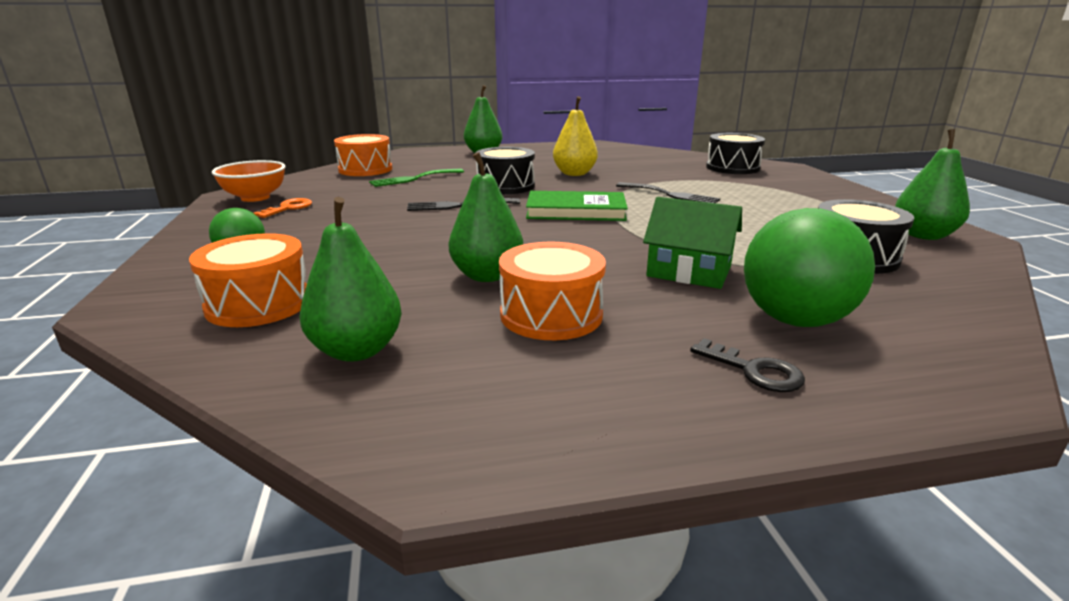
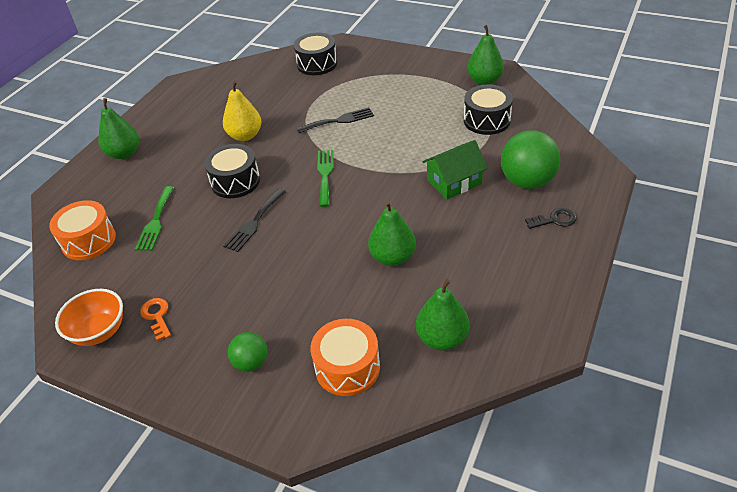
camera: 50 degrees left, 20 degrees up
(551, 315) = (460, 254): orange drum -> none
(576, 211) = (325, 175): green book -> green fork

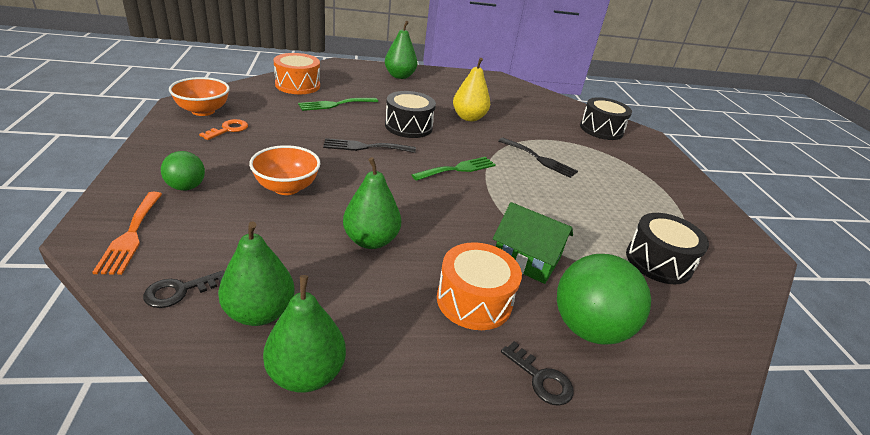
camera: 50 degrees right, 10 degrees down
(291, 292) = (287, 187): none -> orange bowl
(308, 408) = (131, 235): none -> orange fork
(347, 367) = (193, 247): orange drum -> orange drum (474, 300)
(398, 381) = (180, 291): none -> black key
(484, 81) = (723, 243): green pear -> green pear (306, 374)

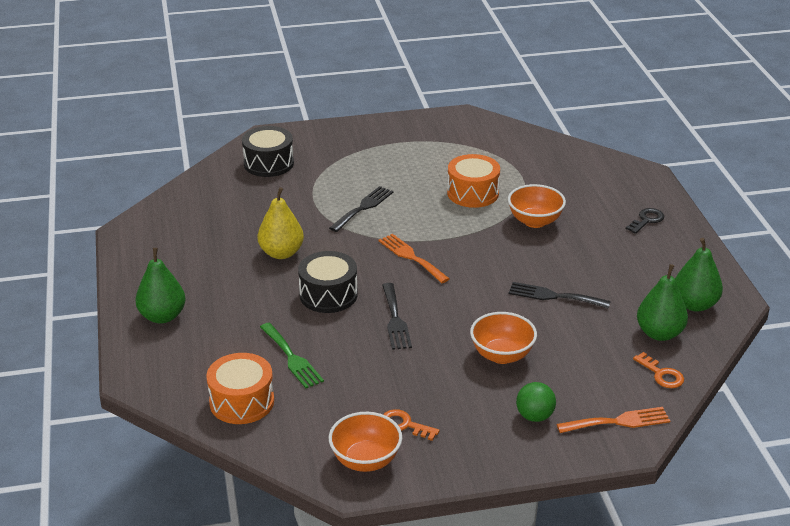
camera: 90 degrees left, 0 degrees up
(180, 291) = (661, 374): black key -> orange key
(371, 240) = (554, 296): green pear -> black fork
(458, 169) = (411, 257): green fork -> orange fork
(474, 300) = (594, 244): orange drum -> orange drum (473, 193)
(526, 259) = (535, 221): green house -> orange bowl
(588, 328) = (594, 200): green ball -> none
(658, 261) = (503, 163): black drum -> none

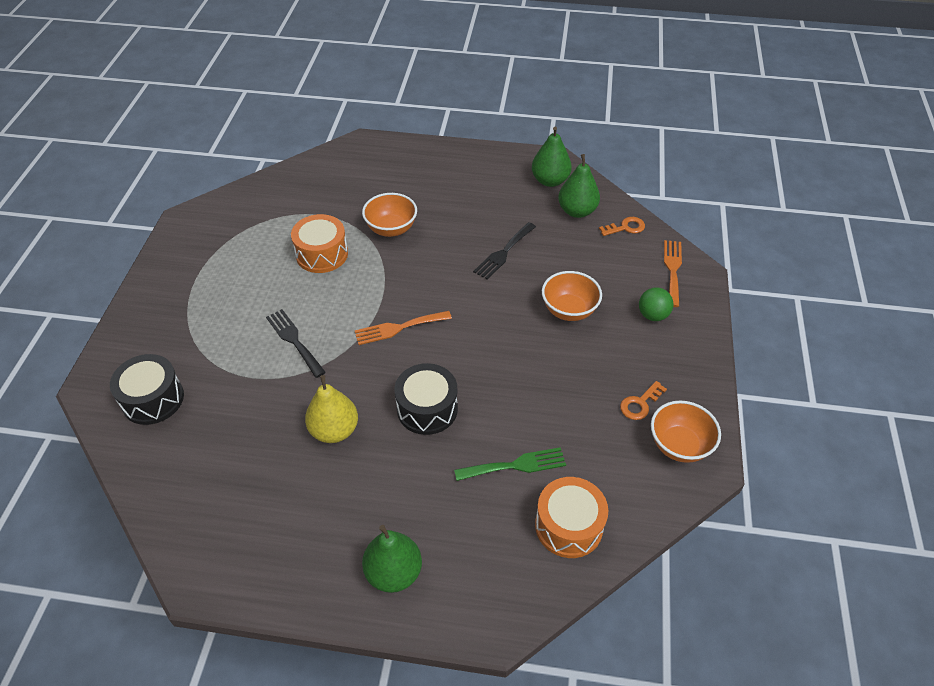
camera: 70 degrees left, 15 degrees up
(395, 319) = (489, 367): black fork -> none
(646, 220) = (428, 165): black key -> none

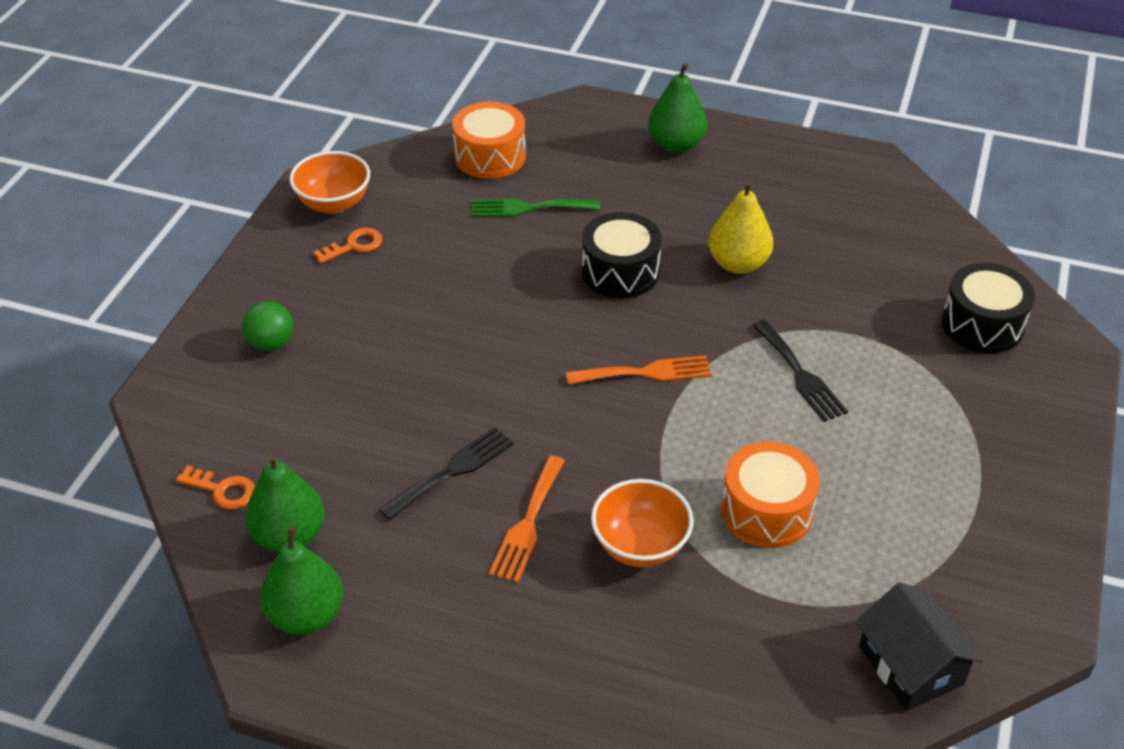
camera: 170 degrees left, 5 degrees down
(256, 196) = (911, 665): none -> black house
(569, 310) = (388, 365): orange bowl -> none
(625, 227) = (222, 490): orange key -> orange key turned 150 degrees counterclockwise
(672, 270) = (195, 405): orange fork -> orange fork (528, 524)

